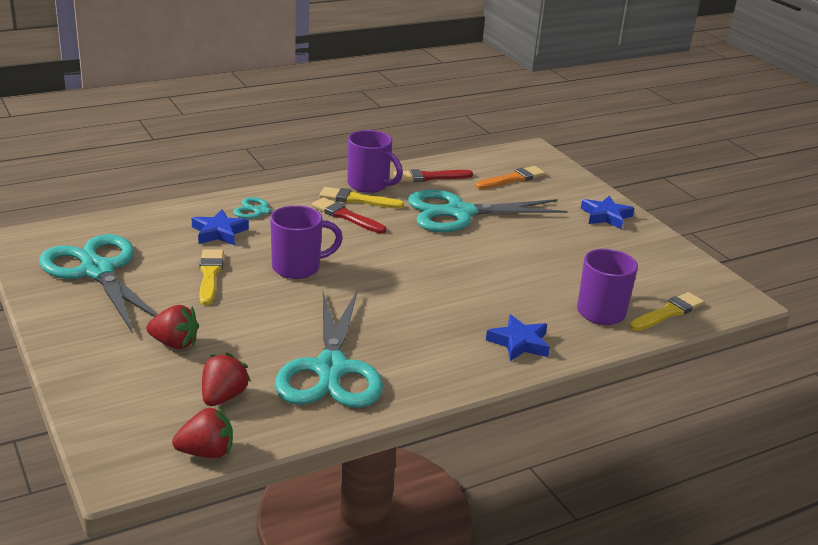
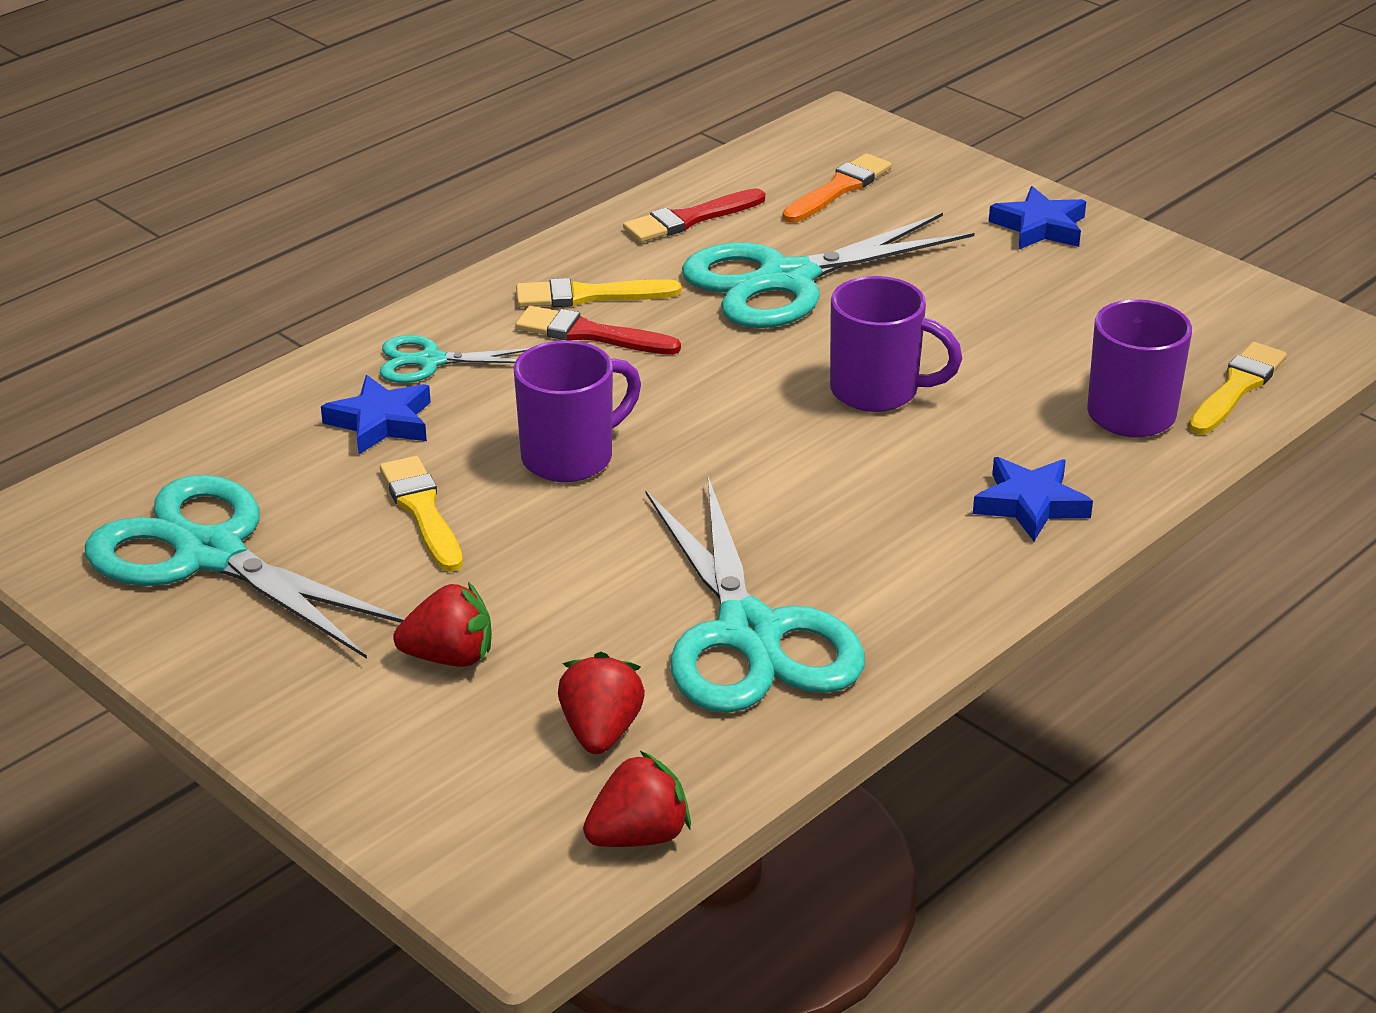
camera: 15 degrees left, 5 degrees up
(369, 185) = (593, 261): purple mug -> purple mug (878, 391)

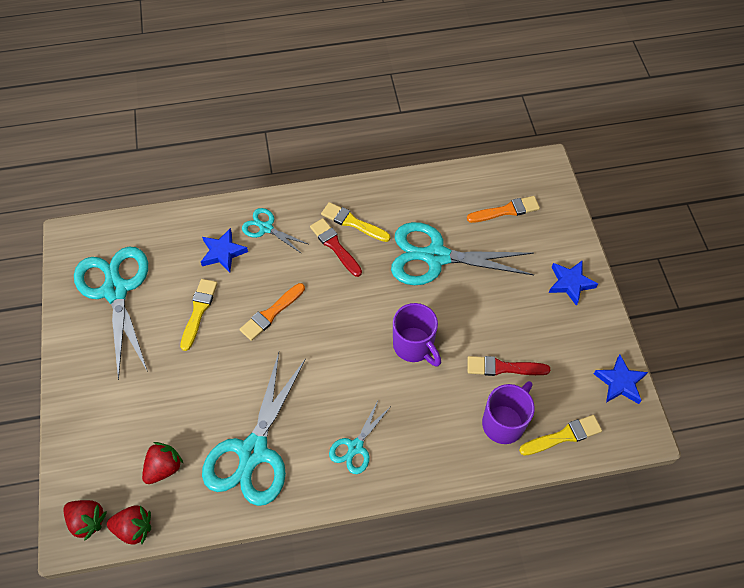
camera: 35 degrees right, 25 degrees up
(449, 657) = (147, 395): red strawberry -> red strawberry (87, 520)
(571, 457) = (271, 313): purple mug -> orange brush
(690, 219) = (429, 197): red brush -> red brush (503, 367)
(925, 545) = (355, 447): none -> turquoise scissors
(1030, 504) = (415, 450): blue star -> blue star (620, 382)

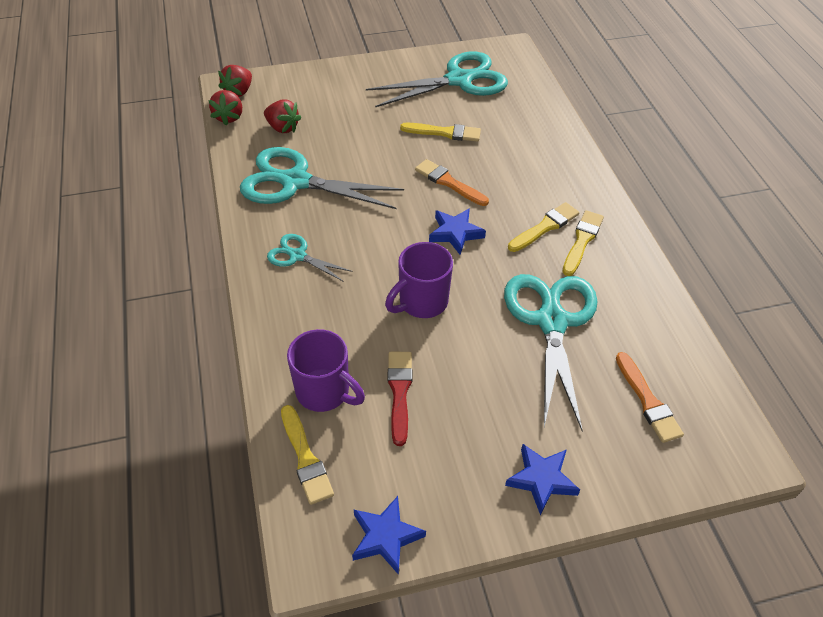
camera: 85 degrees right, 10 degrees down
(223, 252) = (516, 142): blue star -> blue star (455, 233)
(266, 228) = (555, 171): turquoise scissors -> none
(335, 246) = (545, 227): red brush -> yellow brush

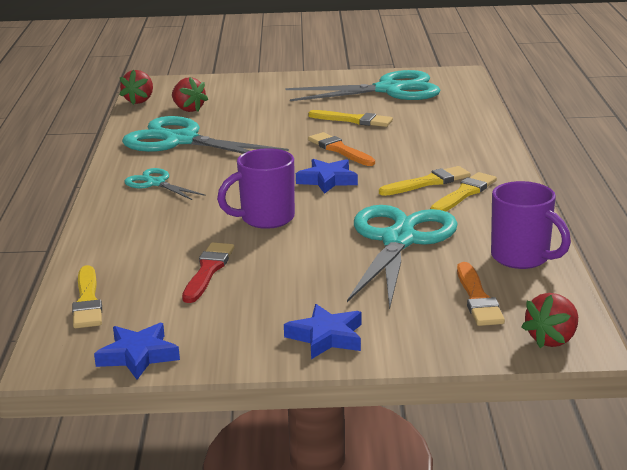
camera: 15 degrees right, 25 degrees down
(239, 92) = (158, 87): red strawberry -> red strawberry (552, 339)
(324, 392) = (131, 264): purple mug -> purple mug (522, 258)

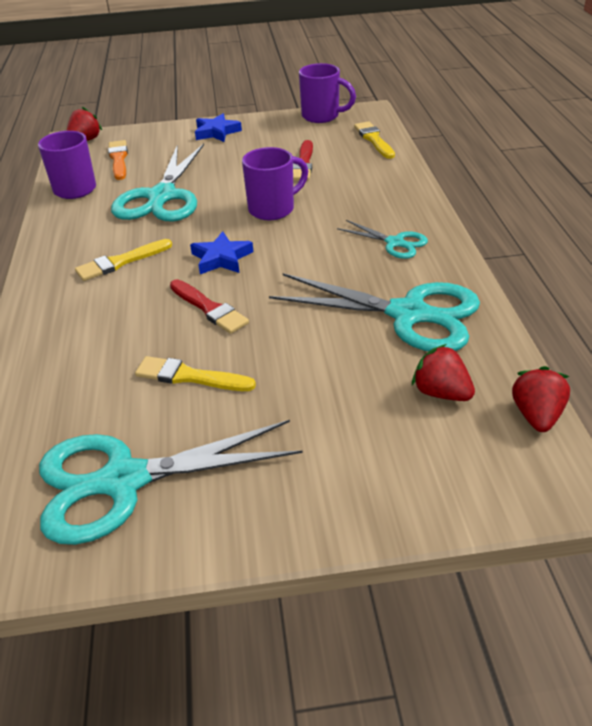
camera: 175 degrees right, 15 degrees up
(138, 356) = (322, 116): blue star -> purple mug
(339, 150) = (209, 308): orange brush -> red brush
(464, 193) = (90, 250): yellow brush -> none

